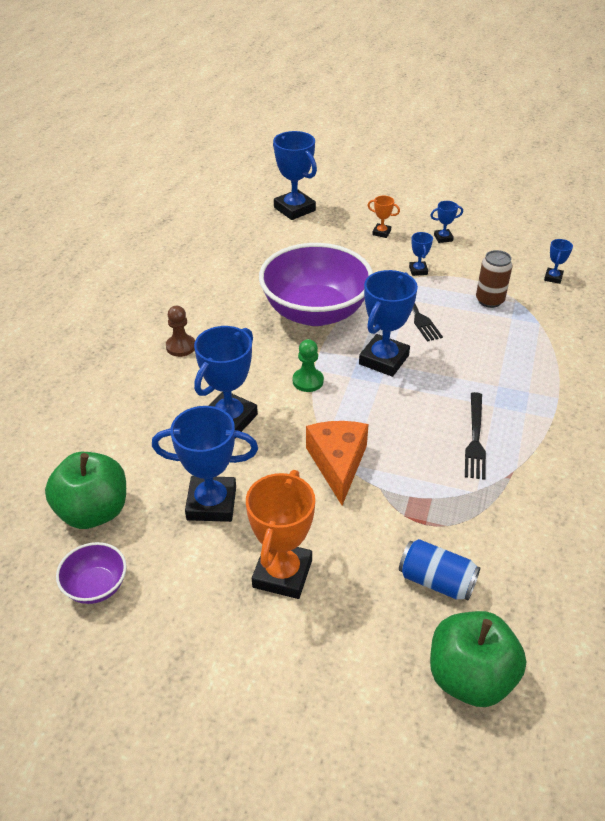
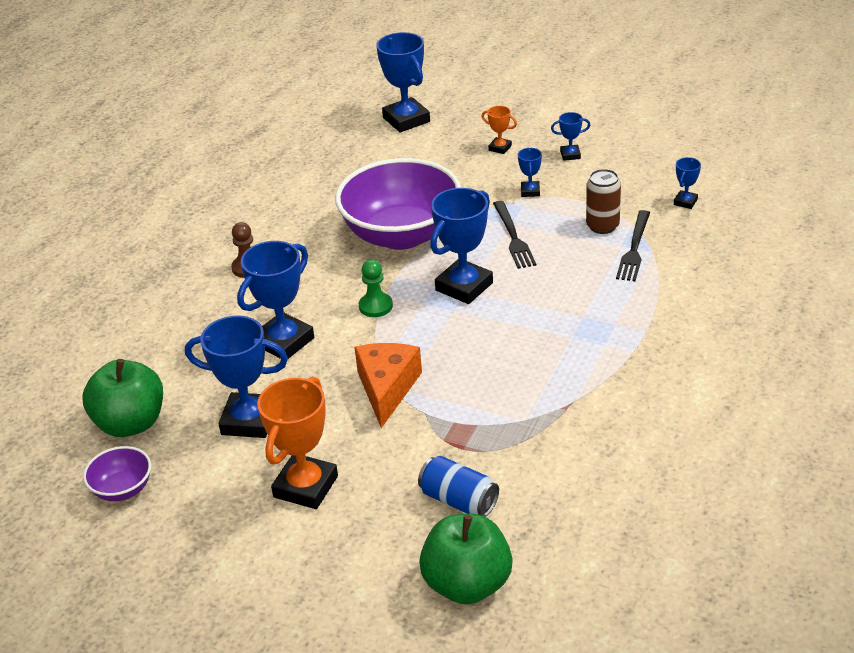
camera: 10 degrees right, 5 degrees down
(475, 438) = (540, 369): black fork -> black fork (634, 248)

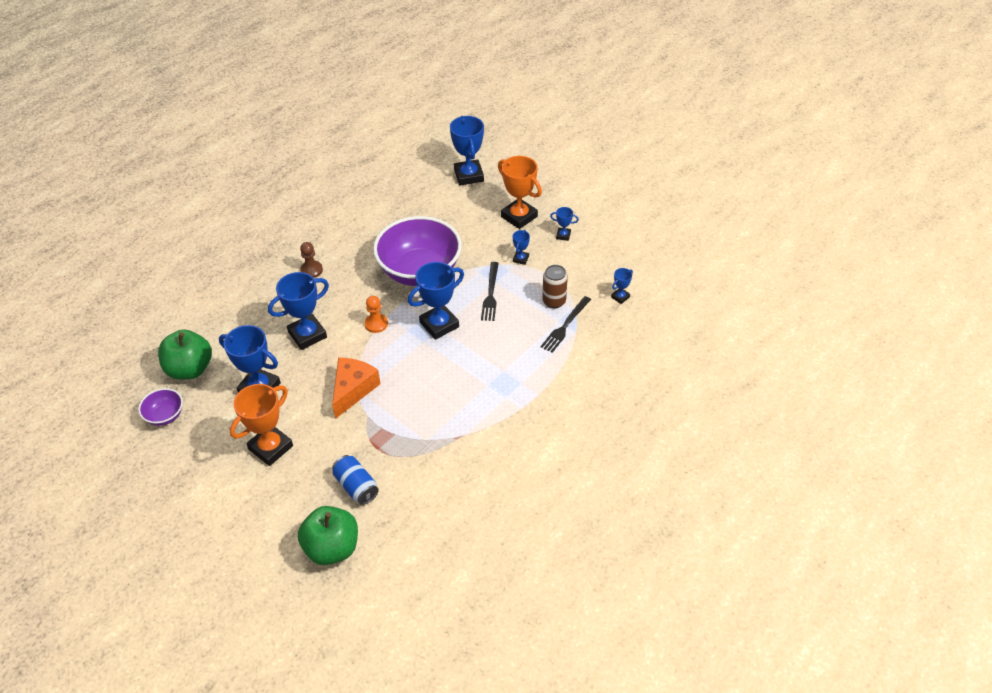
camera: 15 degrees right, 10 degrees up
(375, 306) = (376, 324): green pawn -> orange pawn
(500, 148) = (519, 216): orange trophy -> orange trophy, size x2.09

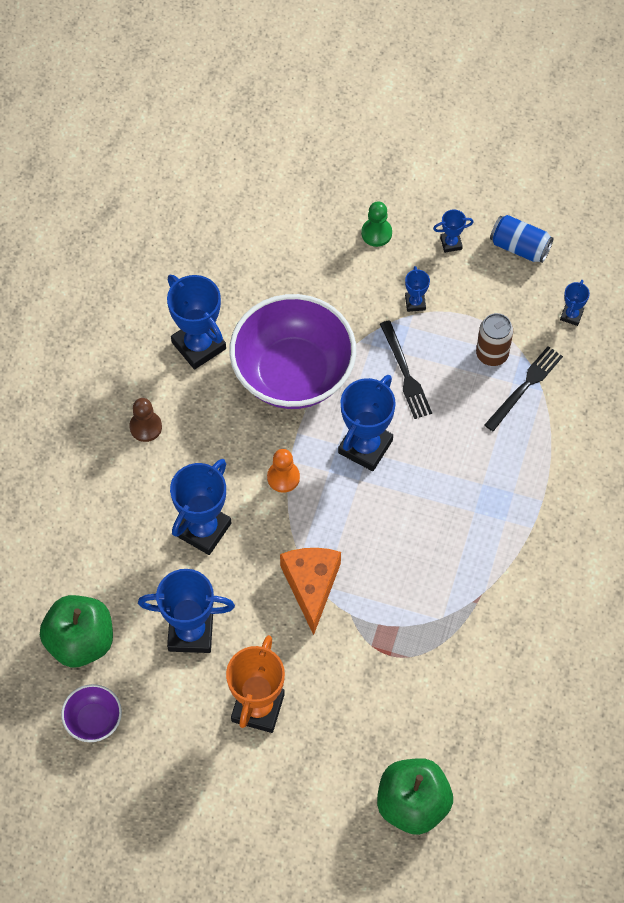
camera: 25 degrees left, 15 degrees up
(356, 486) = (394, 715): blue can -> blue can (519, 247)
(469, 175) = (270, 187): blue trophy -> blue trophy (198, 345)
(519, 216) = (376, 233): orange trophy -> green pawn
(565, 326) = (525, 386): black fork -> black fork turned 150 degrees counterclockwise

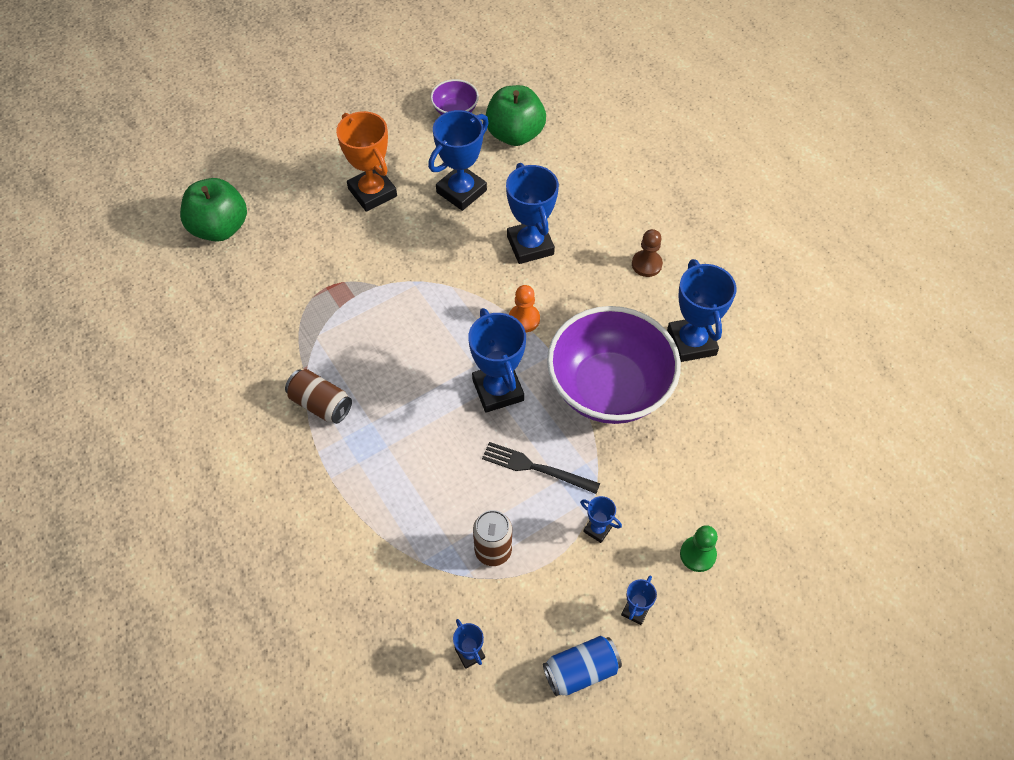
camera: 130 degrees right, 5 degrees down
(198, 345) = (691, 342): blue trophy -> blue trophy turned 75 degrees clockwise
(311, 586) = (423, 277): orange cheese -> none
(494, 561) = (320, 404): none -> brown can
(525, 386) = (439, 551): black fork -> none

